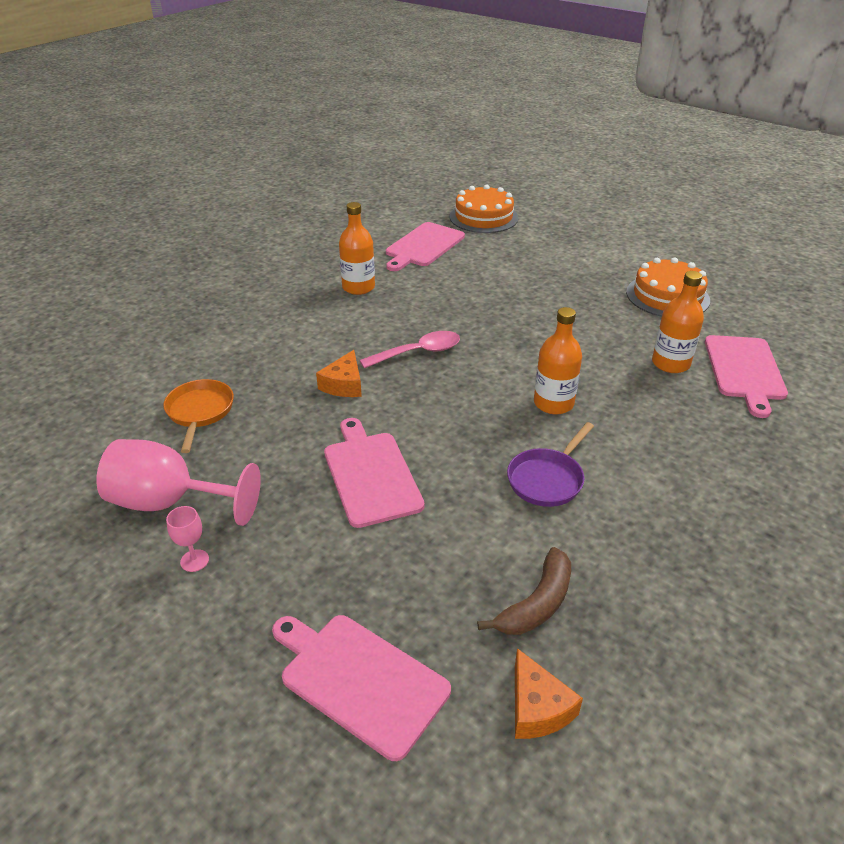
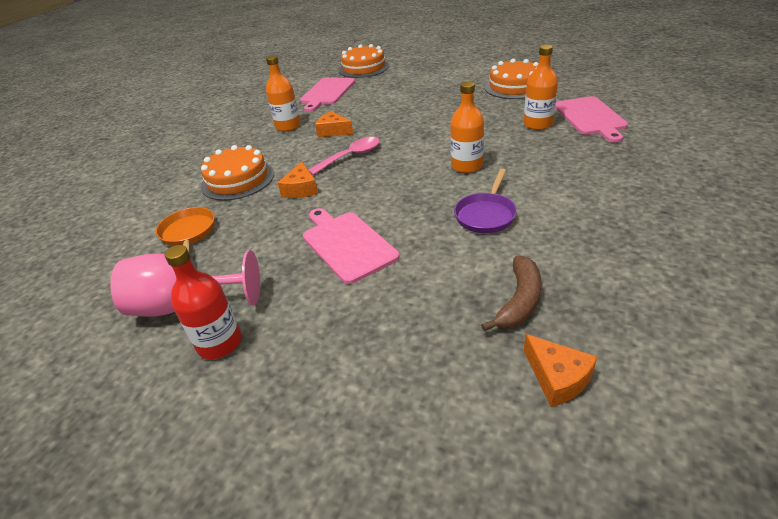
camera: 10 degrees left, 0 degrees up
(194, 560) = (220, 343): pink goblet -> red bottle
(275, 351) = (238, 180): none -> orange cake
(359, 679) = (400, 398): pink cutting board -> none
(410, 309) = (333, 131): none -> orange cheese

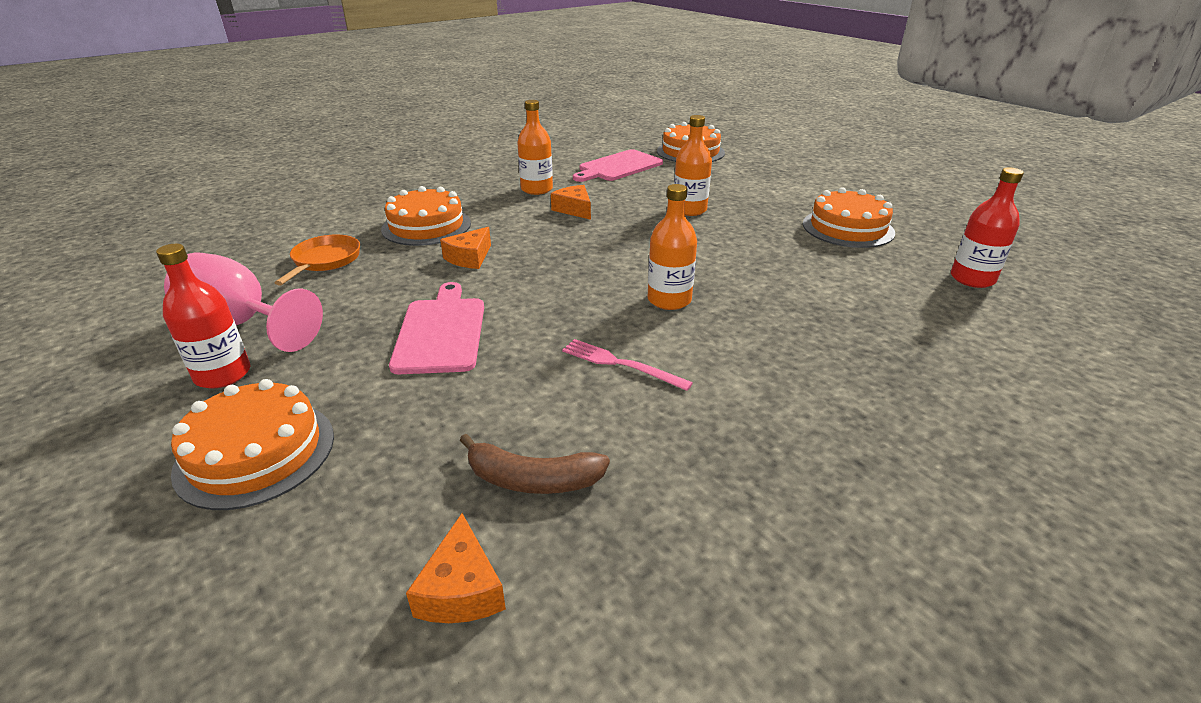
camera: 25 degrees right, 5 degrees down
(322, 377) = (256, 452): none -> orange cake
(351, 156) = (558, 242): pink spoon -> none
(486, 215) = (620, 364): purple pan -> pink fork
(519, 301) = (532, 479): brown banana -> brown banana turned 45 degrees clockwise
(537, 124) = (820, 283): orange bottle -> orange bottle (689, 210)
(590, 117) = (905, 300): pink cutting board -> none
(608, 94) = (972, 279): none -> red bottle

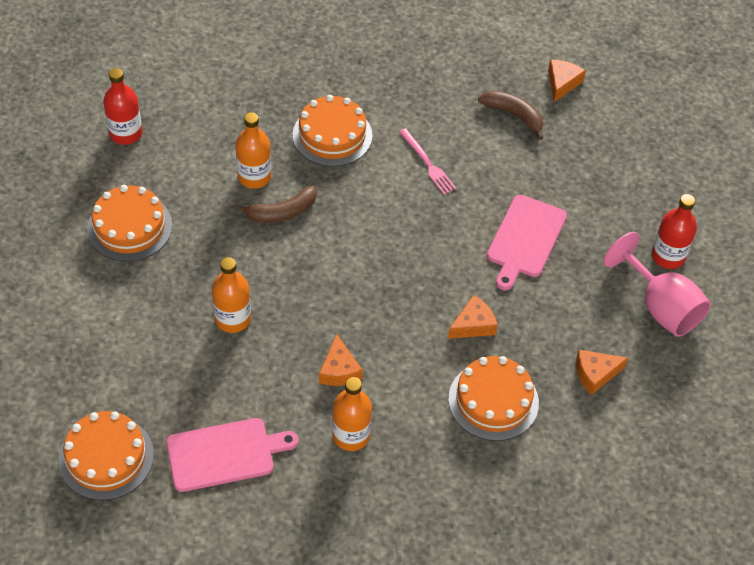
camera: 155 degrees left, 20 degrees up
(256, 452) = (645, 185): orange cake -> orange cake (332, 135)
(325, 261) = (595, 374): orange pan -> orange cheese
(669, 300) = (355, 205): orange bottle -> orange bottle (254, 177)
(736, 273) = (282, 212): none -> brown banana

